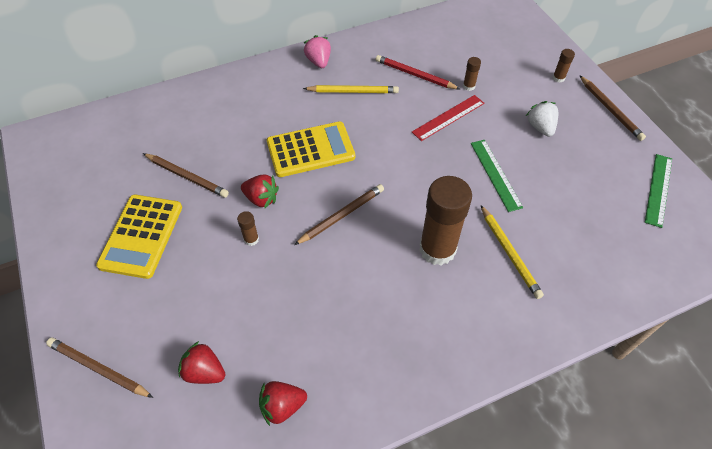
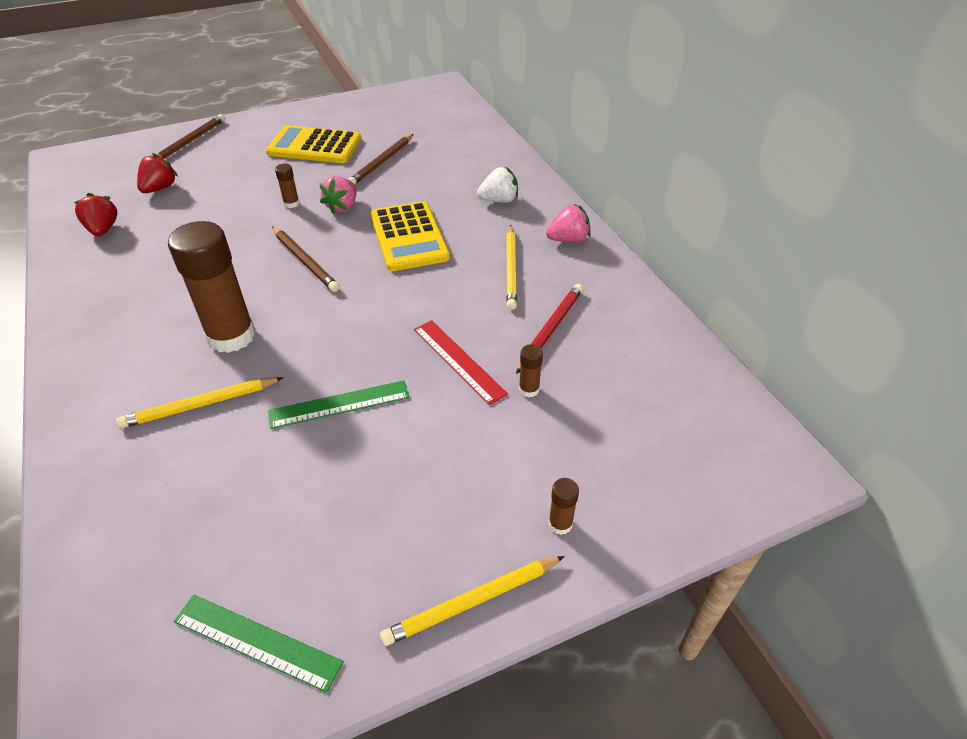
camera: 90 degrees right, 10 degrees down
(261, 199) = (342, 207): red strawberry -> pink strawberry
(540, 127) = (431, 475): white strawberry -> white strawberry (499, 200)
(610, 110) = (472, 601): brown pencil -> yellow pencil

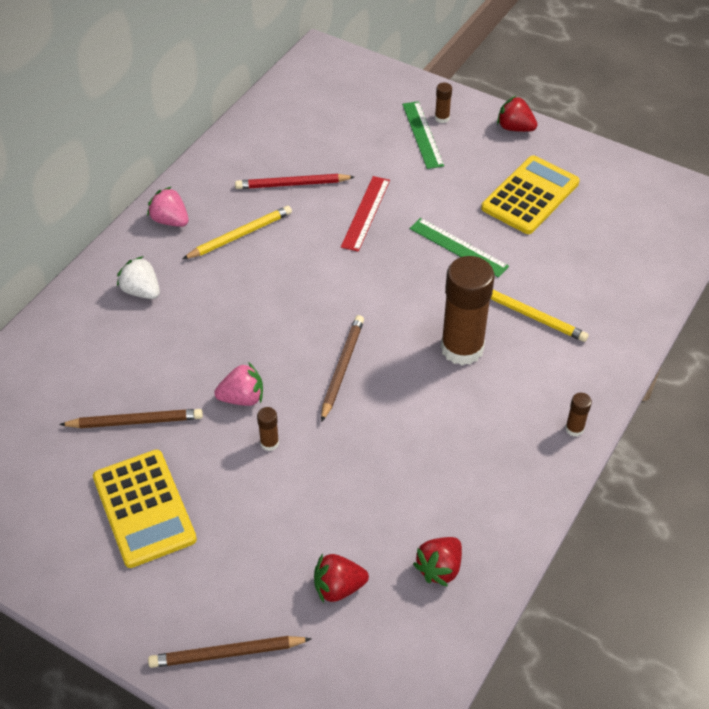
camera: 125 degrees left, 5 degrees up
(257, 641) = (612, 185): green ruler -> green ruler (422, 134)
(409, 237) = (249, 320): yellow calculator -> yellow calculator (530, 195)
(472, 601) = (515, 128): yellow pencil -> red strawberry
(529, 389) = (359, 169): brown glue stick -> brown glue stick (574, 428)

